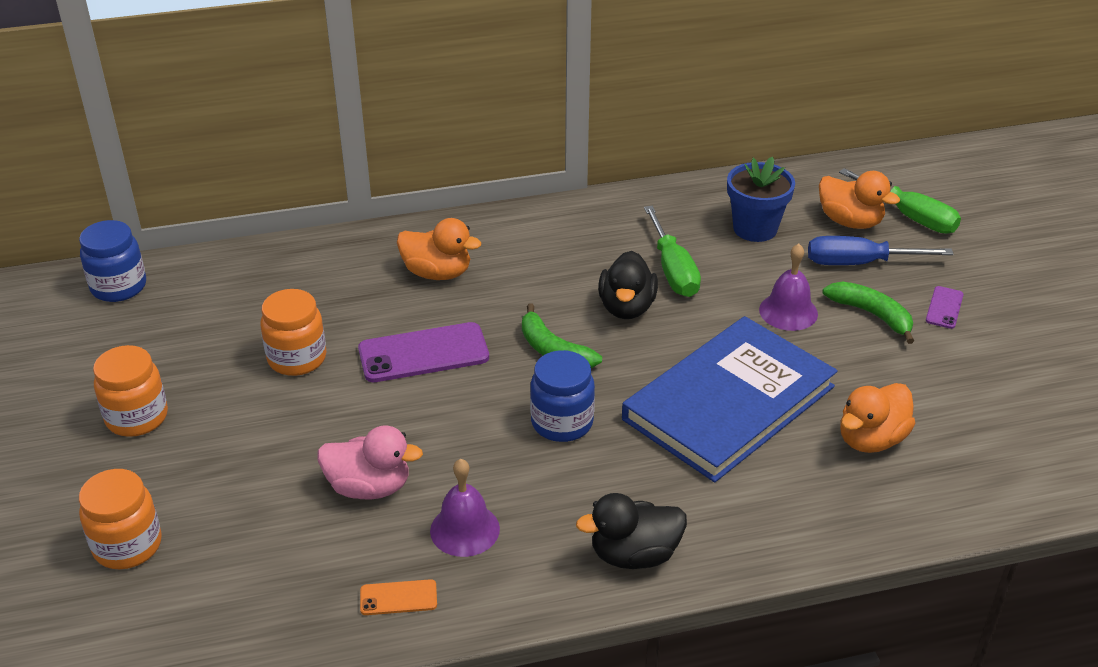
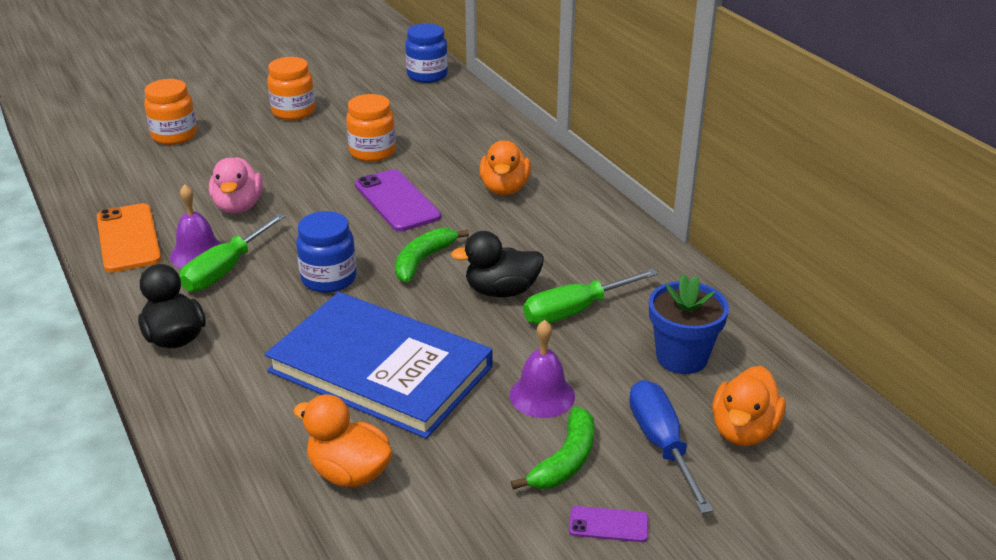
camera: 75 degrees right, 5 degrees down
(398, 598) = (128, 238): orange phone -> orange phone, size x1.99
(909, 216) = (791, 483): green screwdriver -> green screwdriver (226, 269)

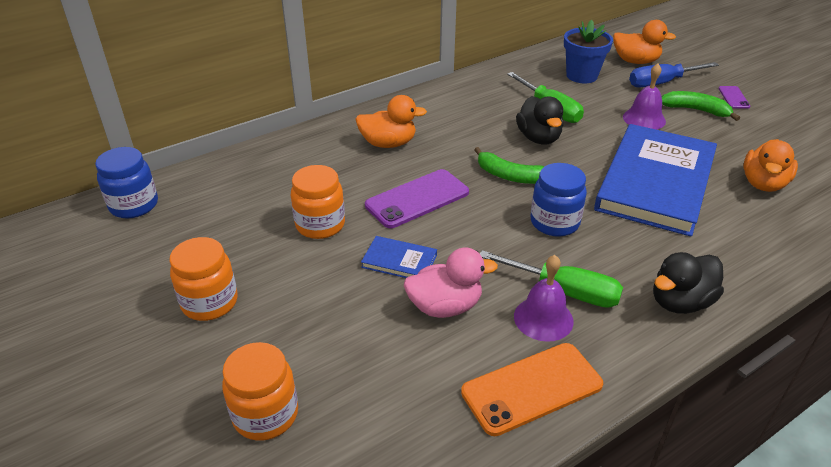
camera: 95 degrees left, 5 degrees up
(306, 188) = (399, 261): none -> blue book

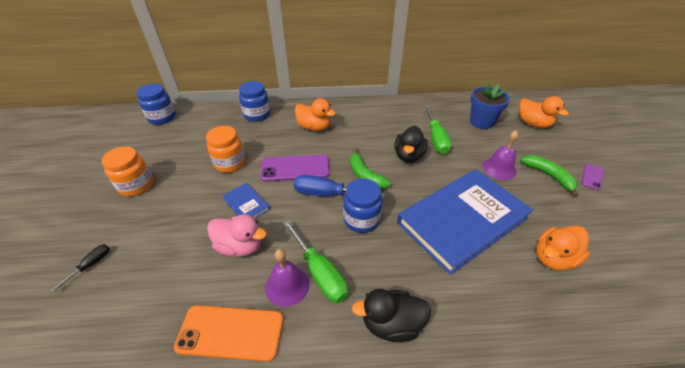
camera: 30 degrees right, 5 degrees up
(265, 414) = (91, 265): orange jar -> black screwdriver
(288, 154) = (257, 115): none -> blue jar
(662, 83) = (539, 146): blue screwdriver -> blue screwdriver (327, 194)

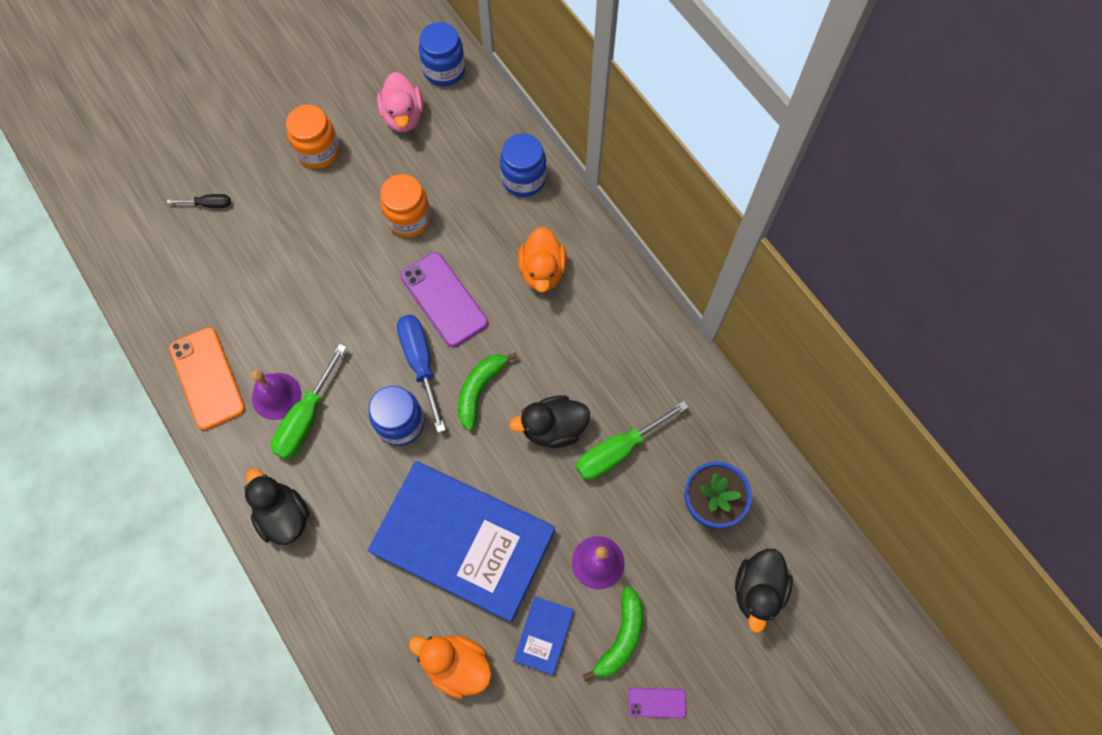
camera: 60 degrees right, 25 degrees up
(240, 246) = (297, 320): pink duck -> pink duck (403, 116)
(246, 204) = (355, 285): blue book -> blue book (543, 635)
(533, 124) = (757, 590): orange duck -> black duck

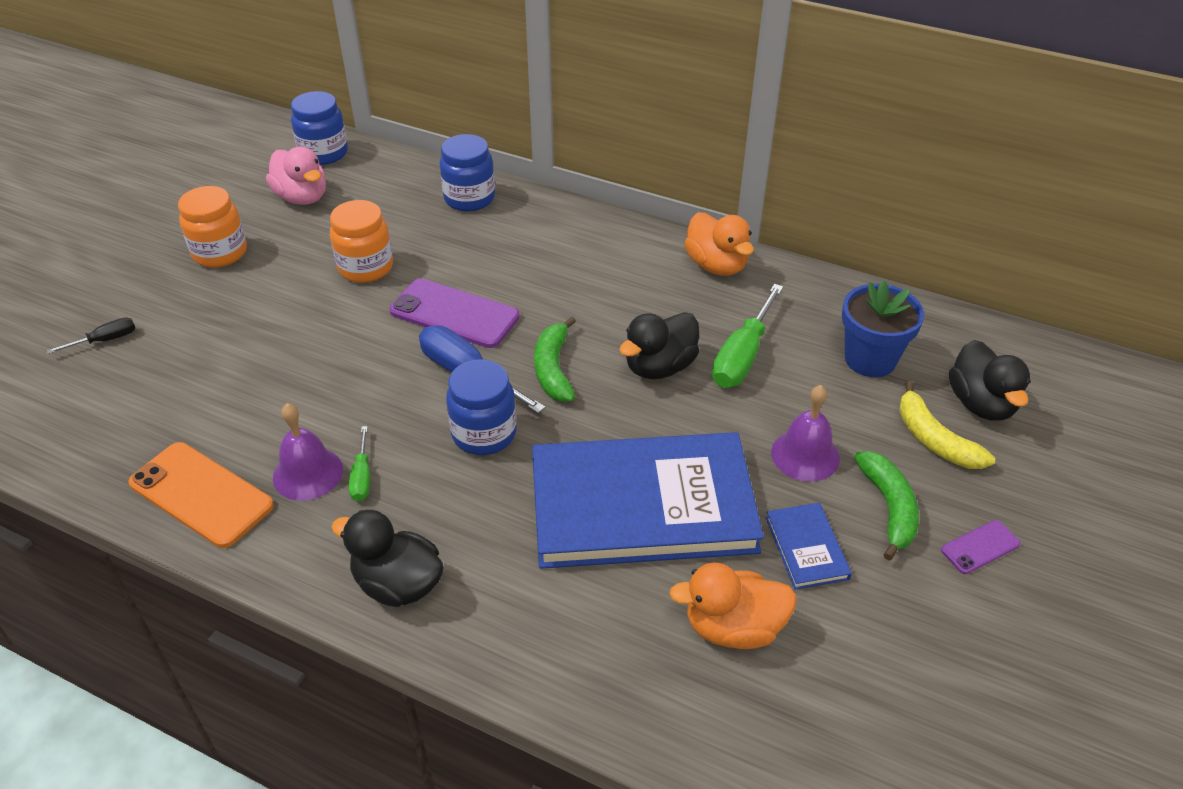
camera: 30 degrees left, 25 degrees down
(307, 417) = (362, 476): green screwdriver -> green screwdriver, size x0.53
(542, 271) = (544, 255): orange duck -> orange duck (716, 265)
(697, 601) = (934, 439): none -> yellow banana

